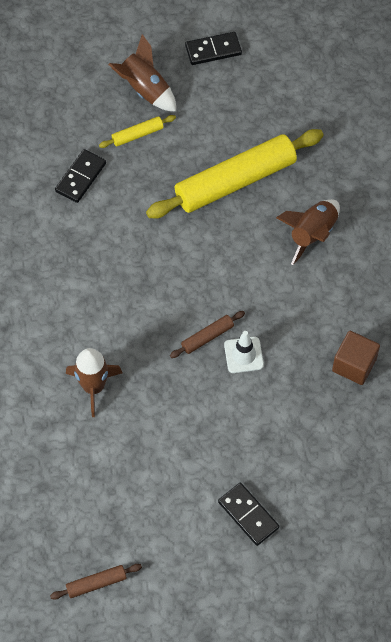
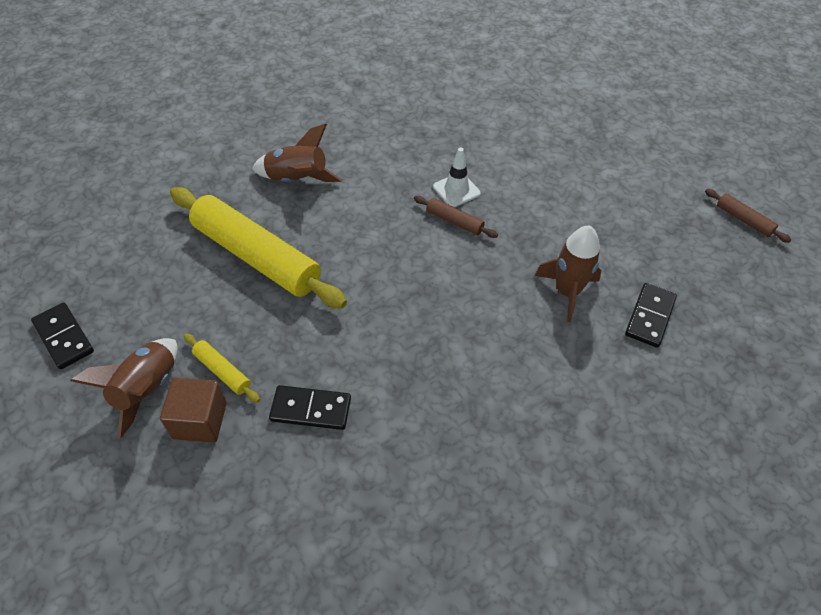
camera: 115 degrees left, 10 degrees down
(248, 515) = (601, 144): black domino -> black domino (649, 316)
(354, 365) = (420, 119): brown cube -> brown cube (200, 420)

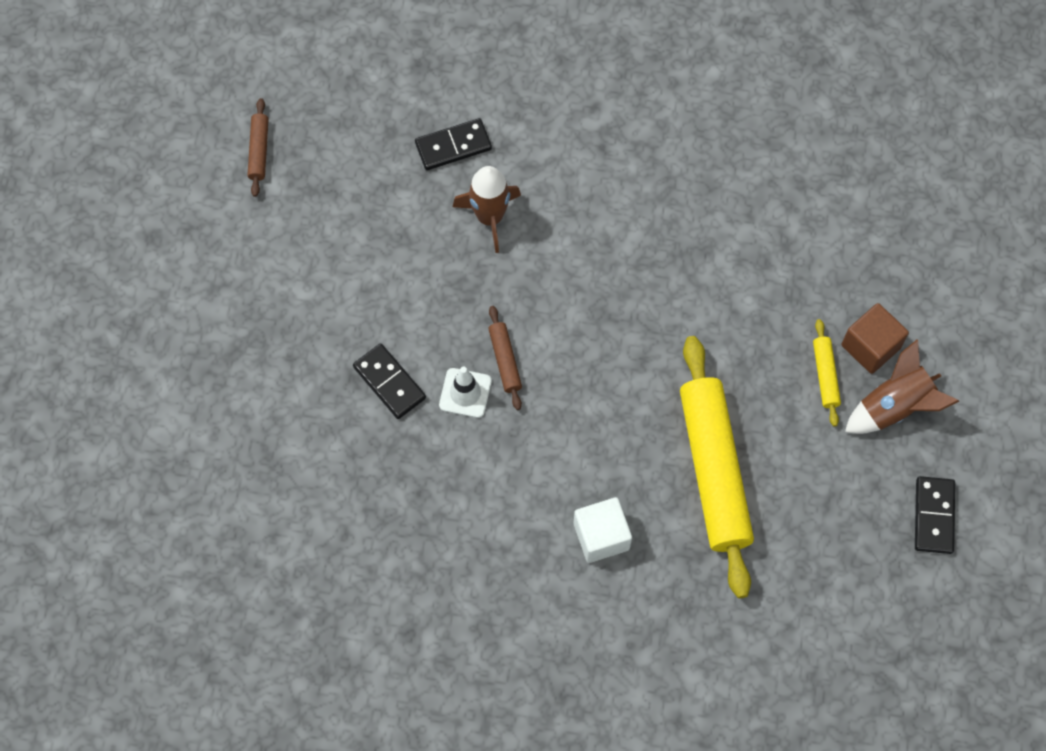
camera: 135 degrees left, 15 degrees up
(297, 179) = (601, 536): brown rocket -> white cube
(311, 409) = (782, 288): black domino -> black domino (389, 382)

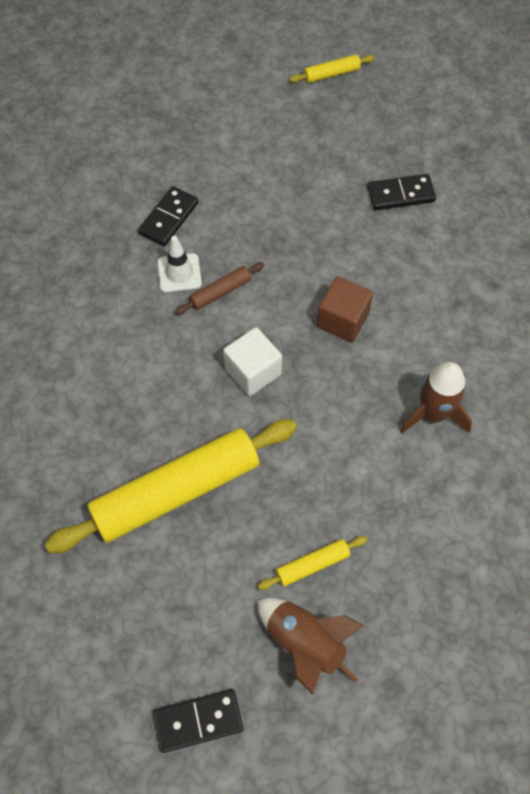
camera: 70 degrees right, 5 degrees down
(259, 151) = (331, 74): brown rolling pin -> yellow rolling pin
(453, 146) = (400, 194): black domino -> black domino turned 60 degrees counterclockwise
(489, 217) = (348, 240): brown rocket -> brown rocket (433, 413)
(601, 536) = (82, 416): white cube -> white cube (253, 371)
(870, 346) = (361, 600): brown cube -> brown cube (342, 320)

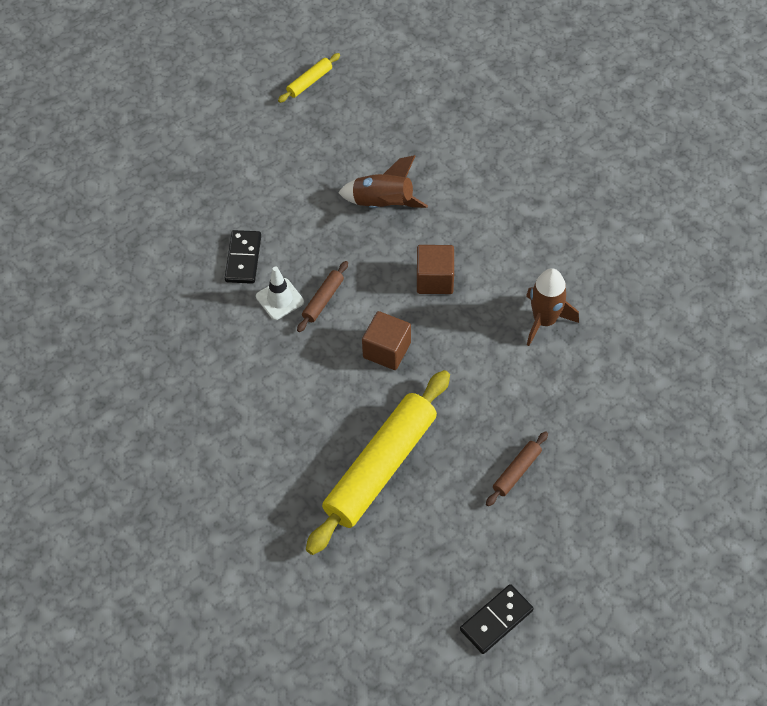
camera: 25 degrees left, 5 degrees down
(253, 371) = (387, 350): white cube -> brown cube
(305, 644) = (543, 529): brown rocket -> brown rocket (383, 204)
(312, 565) = (516, 472): yellow rolling pin -> brown rolling pin
(400, 194) = (424, 160): black domino -> none

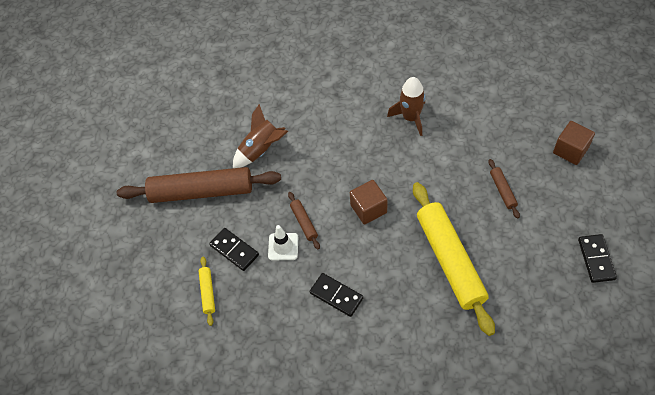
camera: 50 degrees left, 0 degrees up
(258, 383) = (336, 295): none -> black domino
(290, 185) = (201, 191): none -> brown rolling pin
(309, 82) = (133, 136): yellow rolling pin -> yellow rolling pin (208, 292)
(435, 279) = (338, 155): brown cube -> brown cube (570, 150)

